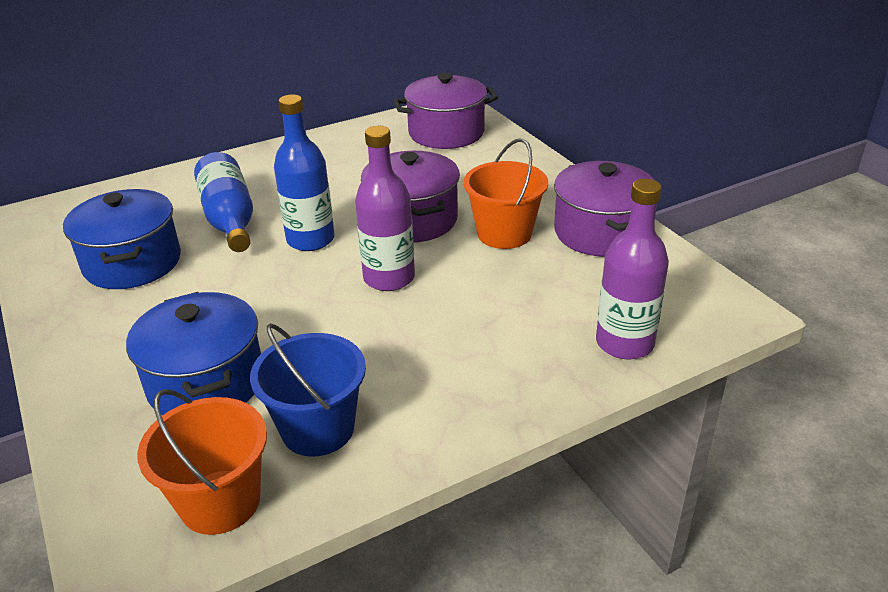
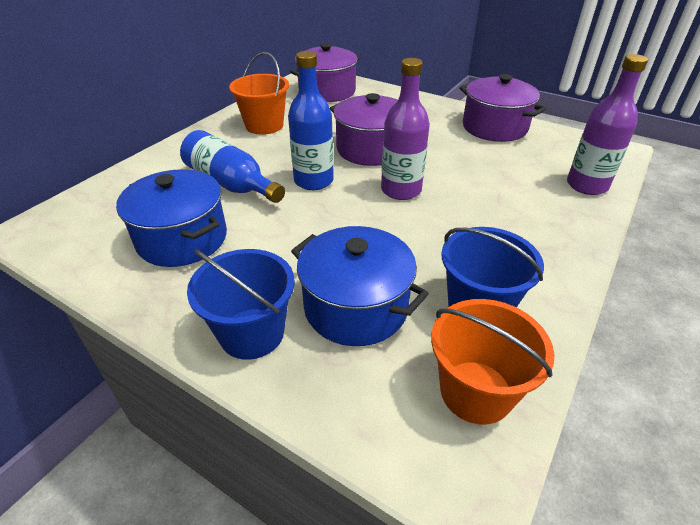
camera: 30 degrees left, 5 degrees up
(99, 370) = (252, 333): none -> blue bucket
(504, 233) = (440, 142): orange bucket -> orange bucket (264, 125)

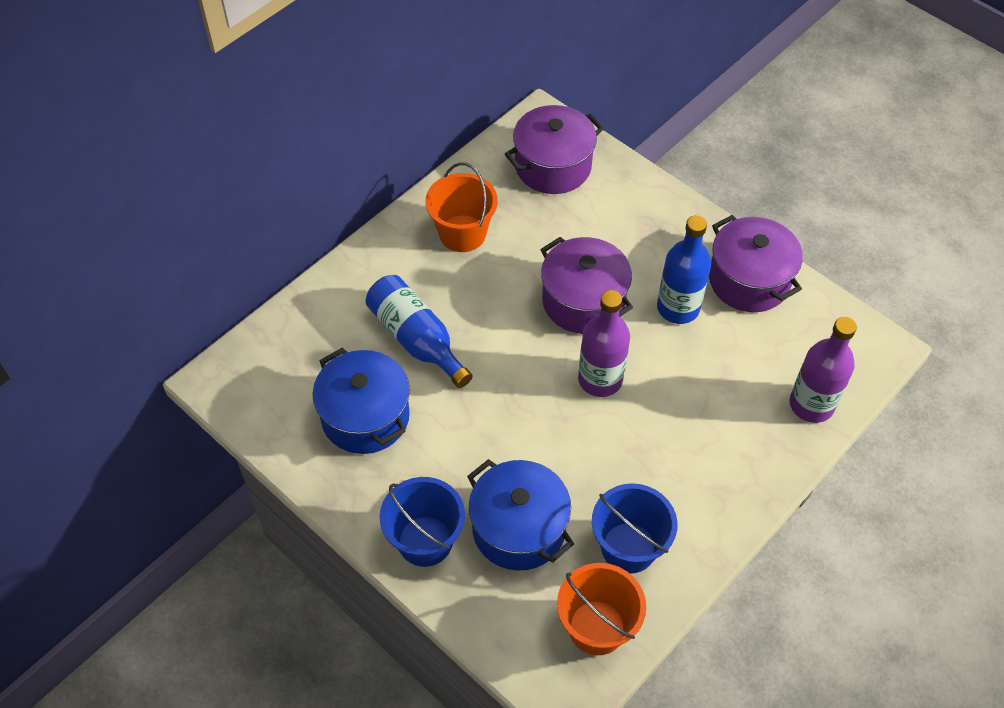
camera: 10 degrees right, 15 degrees up
(313, 181) = (507, 349): blue bottle -> blue bottle (678, 308)

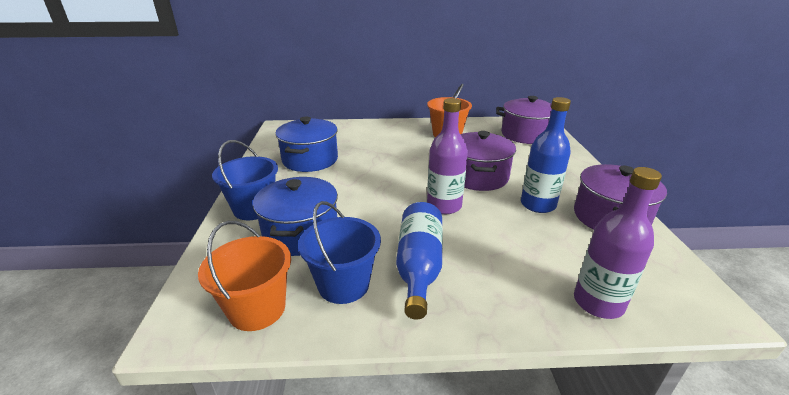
camera: 45 degrees right, 25 degrees down
(416, 339) = (373, 151): blue bottle -> blue bottle (419, 267)

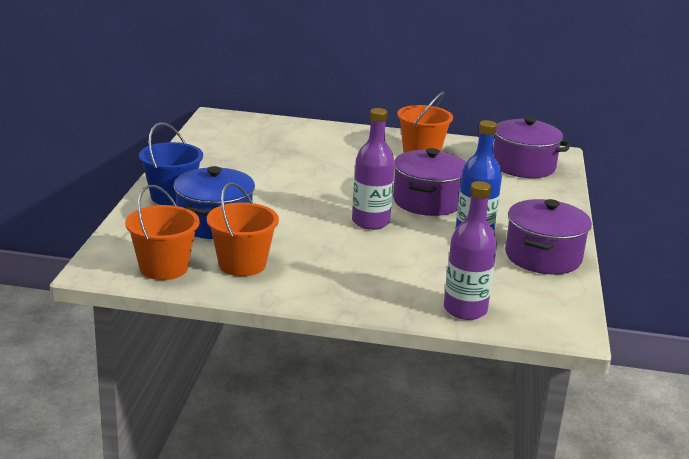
camera: 10 degrees right, 5 degrees down
(310, 160) = (242, 159): blue pot -> none
(343, 284) = (242, 264): blue bucket -> orange bucket
(419, 267) = (316, 263): blue bottle -> none

